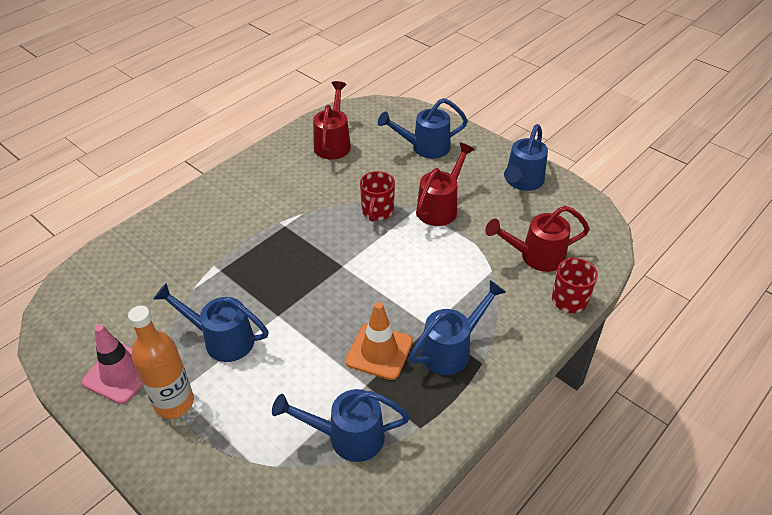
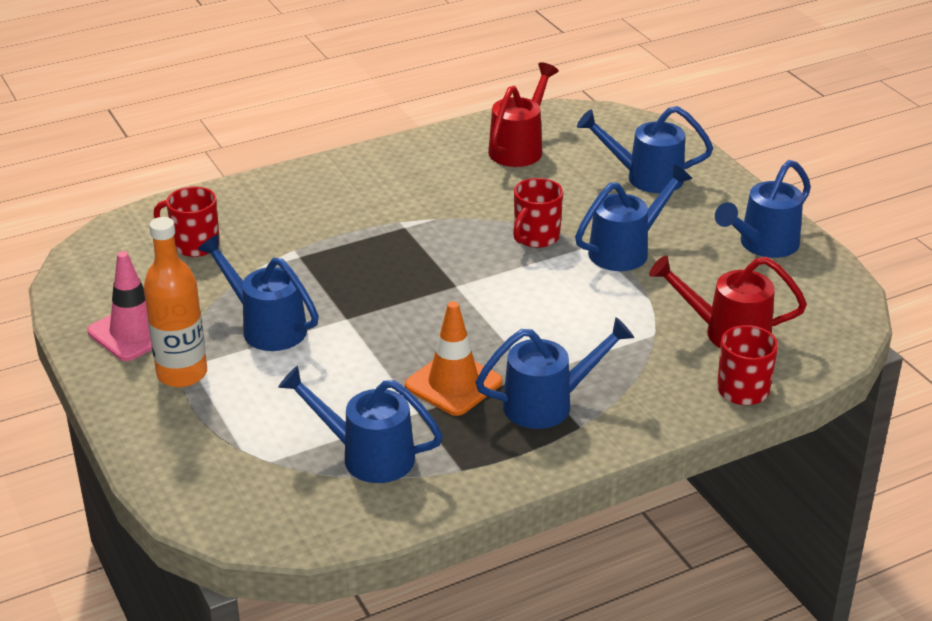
camera: 20 degrees right, 10 degrees down
(137, 280) = (194, 245): none -> red mug
(440, 207) = (625, 250): red watering can -> blue watering can

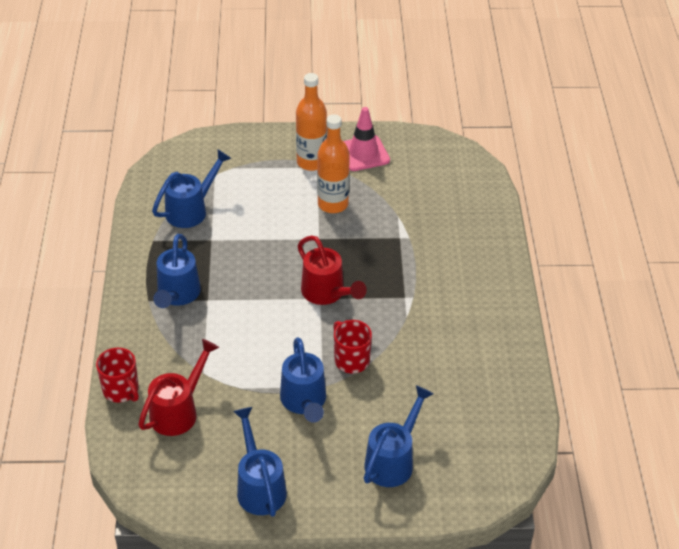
camera: 115 degrees right, 10 degrees up
(194, 245) = (441, 196): red mug -> none
(267, 327) = (333, 204): blue watering can -> orange bottle
(453, 384) = (224, 262): orange traffic cone -> none
(519, 148) = (479, 400): red watering can -> red watering can (326, 293)

